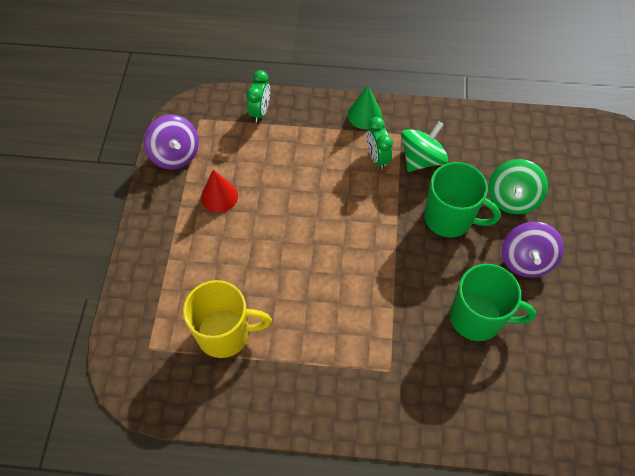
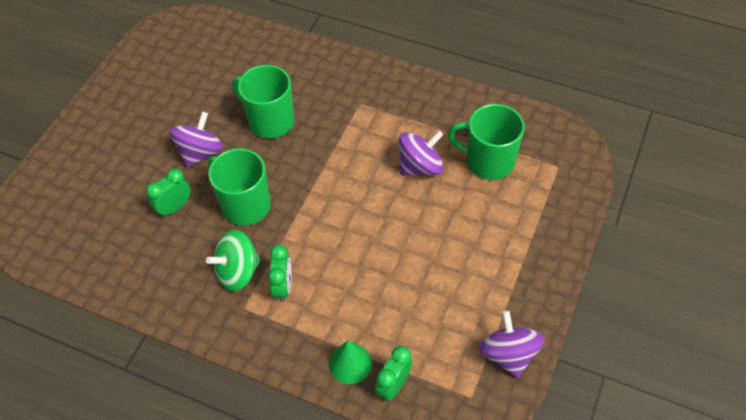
camera: 160 degrees left, 5 degrees down
(219, 196) = (467, 289): red cone -> none
(225, 333) = (488, 161): yellow mug -> green mug
(296, 306) = (420, 167): none -> purple spinning top
(364, 115) = (272, 344): green cone -> green cone (350, 363)
(512, 198) = (174, 207): green spinning top -> green clock

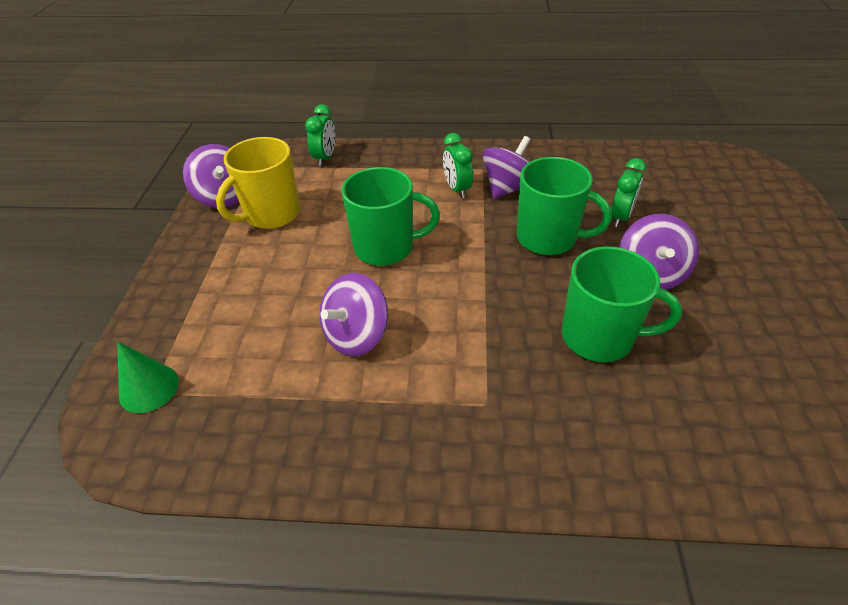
camera: 160 degrees right, 10 degrees down
(238, 272) = (508, 188): green spinning top -> purple spinning top
(350, 363) = (367, 160): green cone -> green cone (149, 388)
(464, 310) = (271, 214): none -> yellow mug
(488, 161) = (259, 369): green mug -> green mug (386, 247)

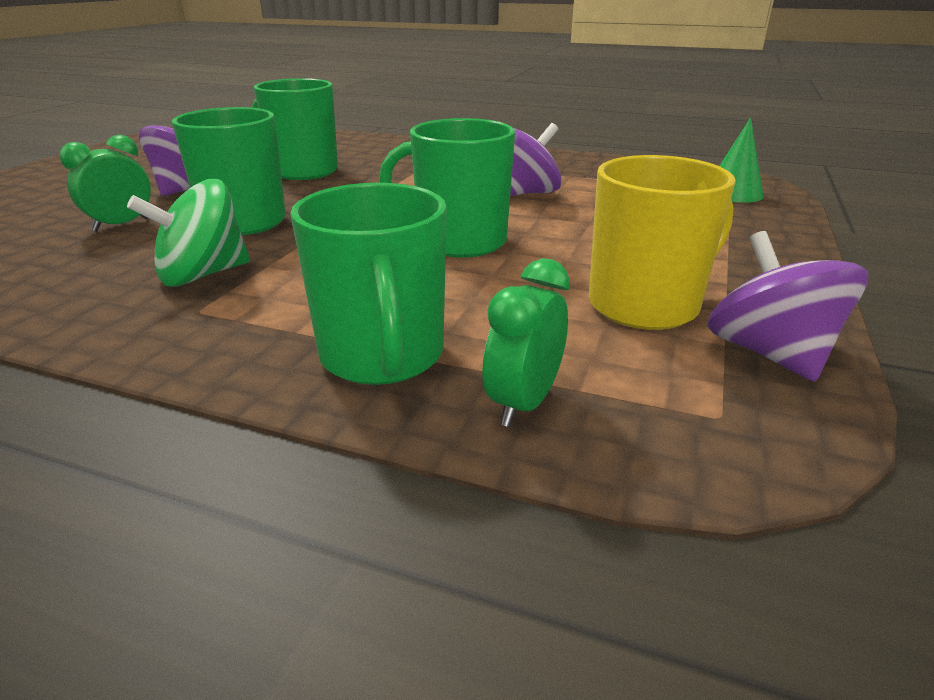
camera: 165 degrees left, 15 degrees down
(384, 164) = (382, 356): none -> green mug
(457, 189) = (286, 287): green clock -> none
(508, 188) = (203, 275): purple spinning top -> green spinning top

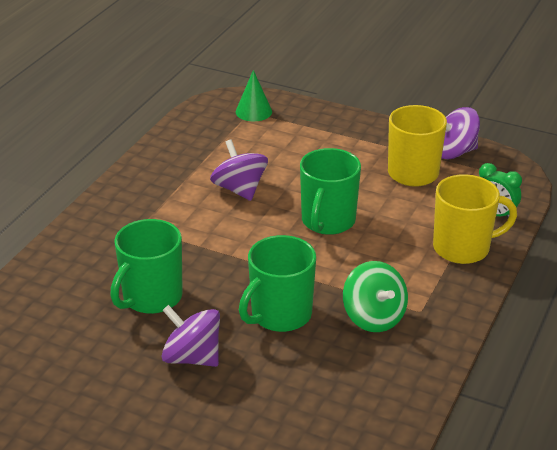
camera: 85 degrees left, 5 degrees up
(121, 225) = (279, 376): green clock -> none
(382, 356) = (463, 248): green mug -> yellow mug

